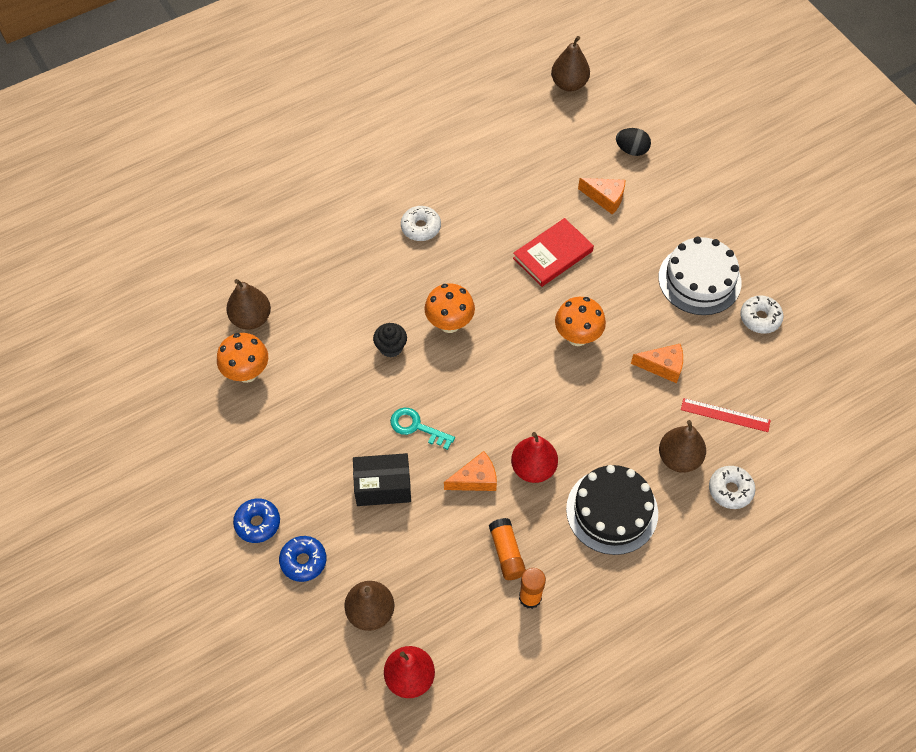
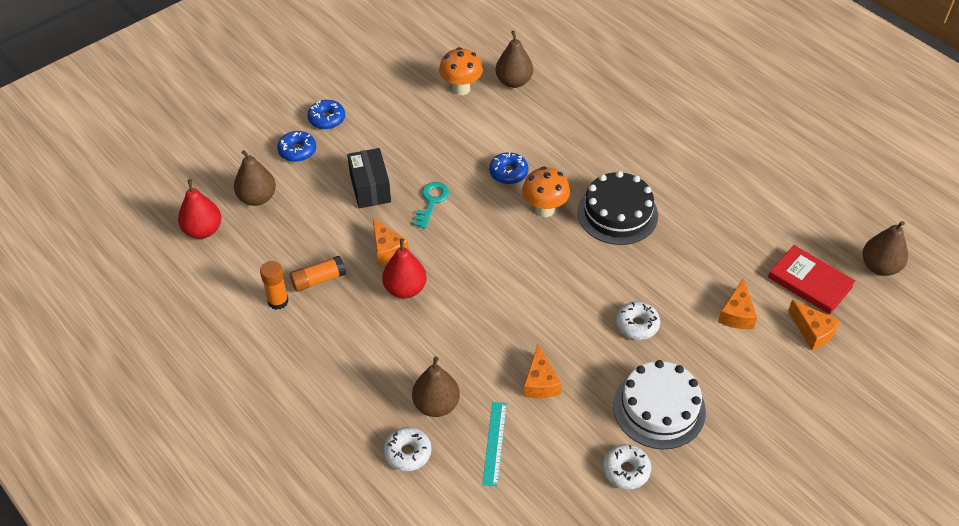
camera: 80 degrees right, 10 degrees down
(391, 347) = (508, 173): black cupcake -> blue donut
(421, 227) = (645, 174): white donut -> white donut (637, 325)
(553, 255) = (648, 277): red book -> red book (810, 282)
(577, 337) = (556, 307): orange mushroom -> none
(612, 511) = (370, 354): black cake -> black cake (617, 213)
(631, 150) = (812, 331): black egg -> orange cheese
(725, 415) = (494, 443): red ruler -> turquoise ruler

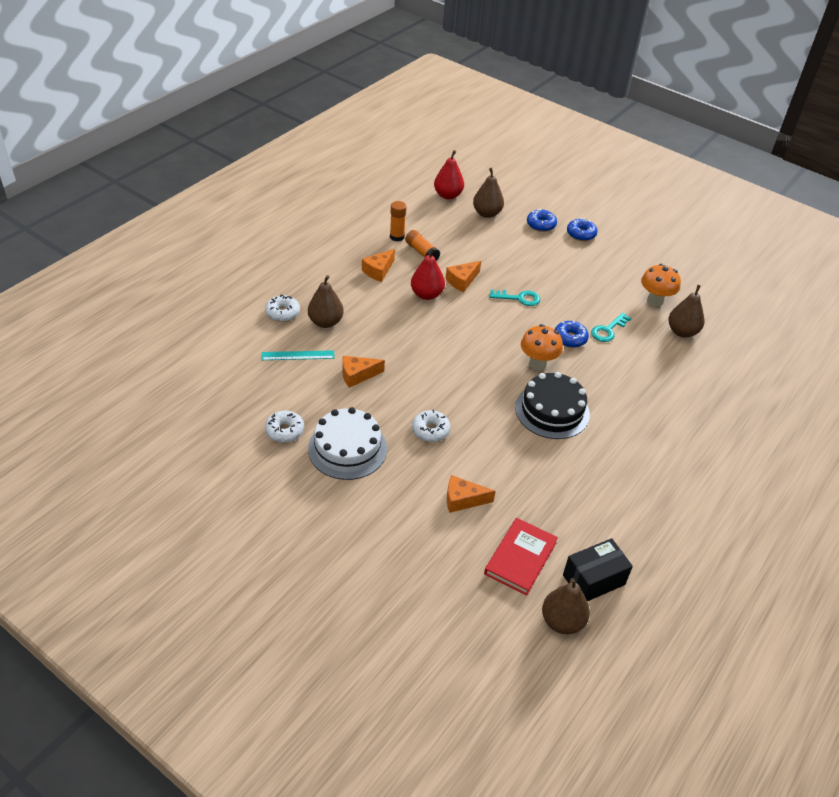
camera: 75 degrees right, 5 degrees down
(370, 188) = (519, 265): black box -> black box (593, 580)
(501, 138) = (608, 330): none -> turquoise key
(812, 331) = (459, 559): orange cheese -> orange cheese (378, 271)

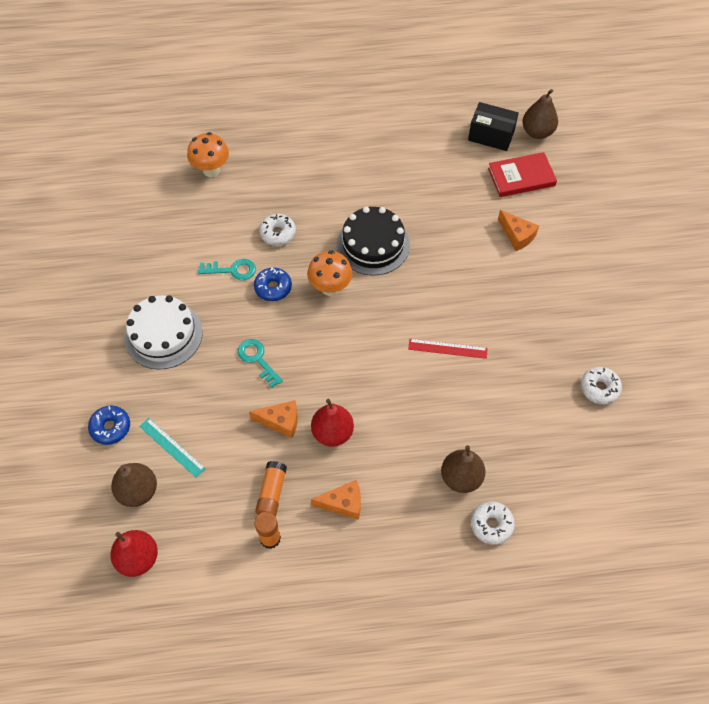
camera: 130 degrees left, 15 degrees up
(298, 355) = (522, 458): turquoise ruler -> turquoise ruler (172, 447)
(347, 448) = (562, 334): white cake -> white cake (163, 335)
(357, 375) = (489, 394): orange cheese -> none
(416, 382) = (447, 348): none -> red ruler
(430, 430) = (483, 300): white donut -> white donut (278, 233)
(581, 234) = (94, 383): blue donut -> none
(655, 301) = (152, 263): orange mushroom -> orange mushroom (211, 170)
(682, 332) = (179, 223): brown pear -> none

